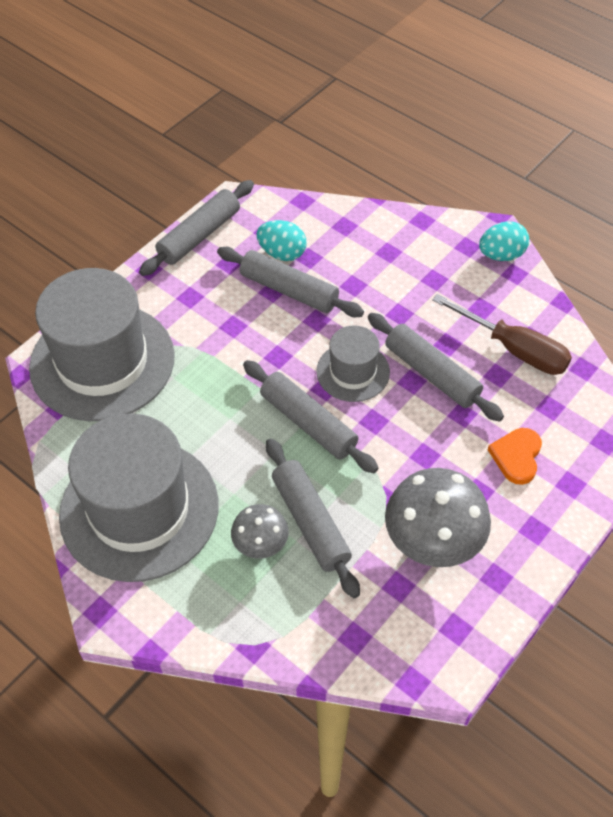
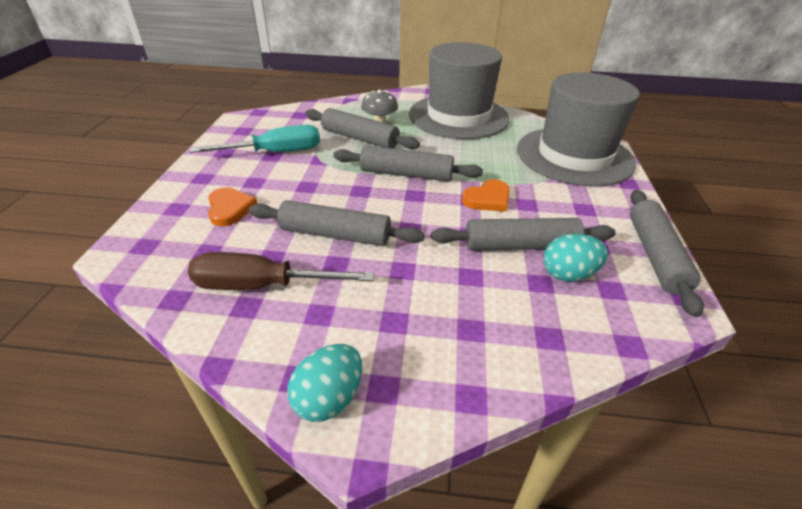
camera: 145 degrees right, 15 degrees down
(261, 349) = (487, 199): none -> orange heart
(353, 372) = (403, 211): grey hat -> none
(432, 543) = (275, 152): grey mushroom -> turquoise screwdriver

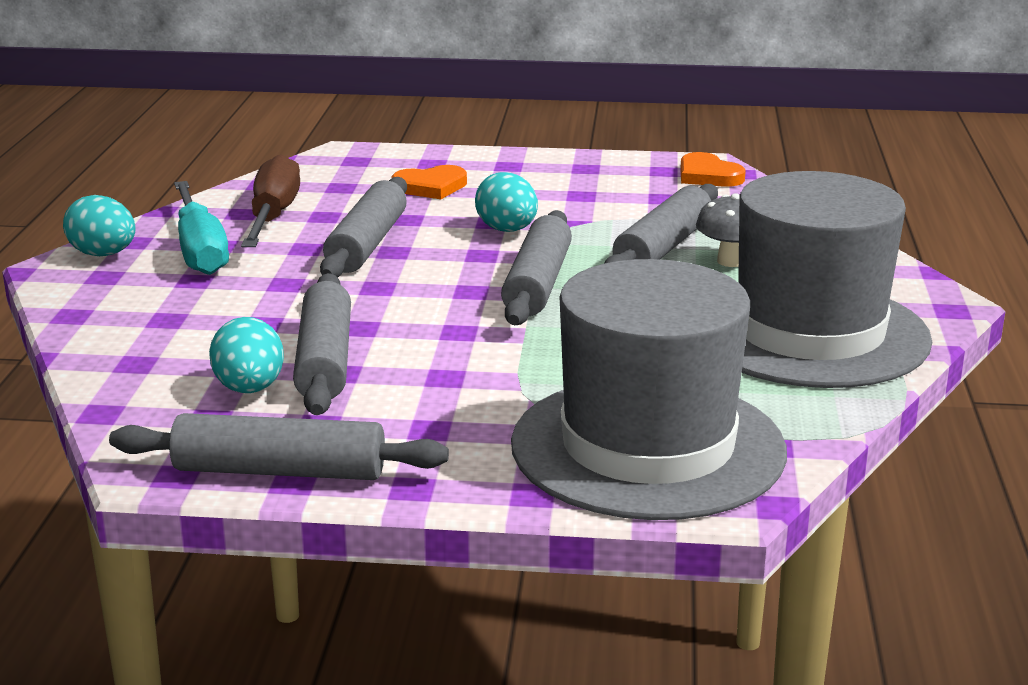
camera: 90 degrees right, 15 degrees down
(275, 152) = (592, 196): turquoise screwdriver -> turquoise screwdriver (200, 250)
(323, 181) = (507, 230): none -> turquoise egg
(487, 199) = (460, 345): orange heart -> orange heart (708, 175)

